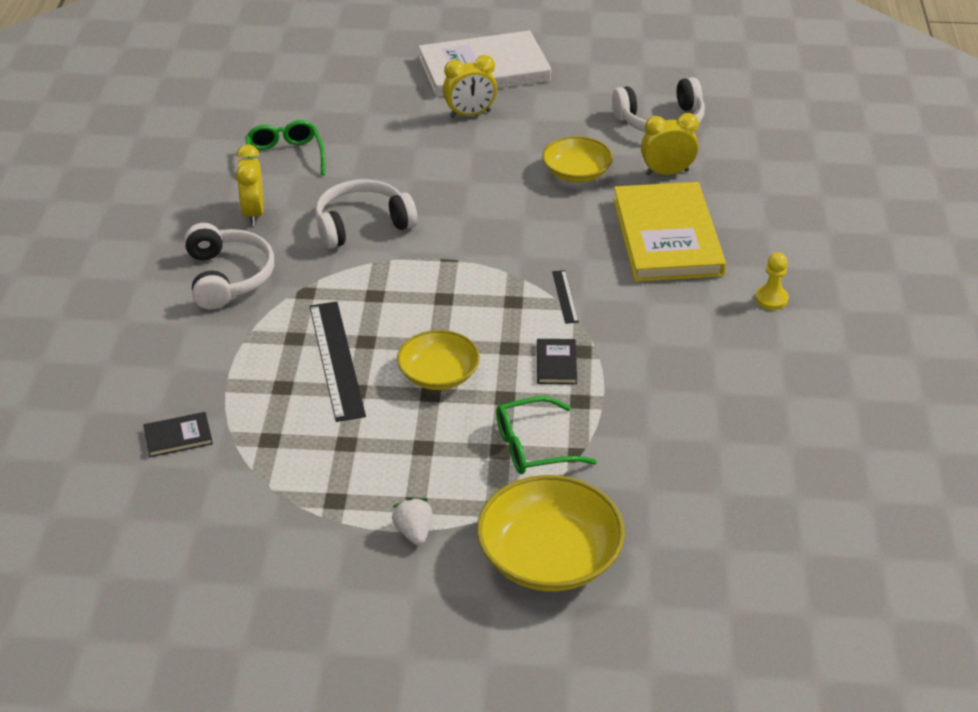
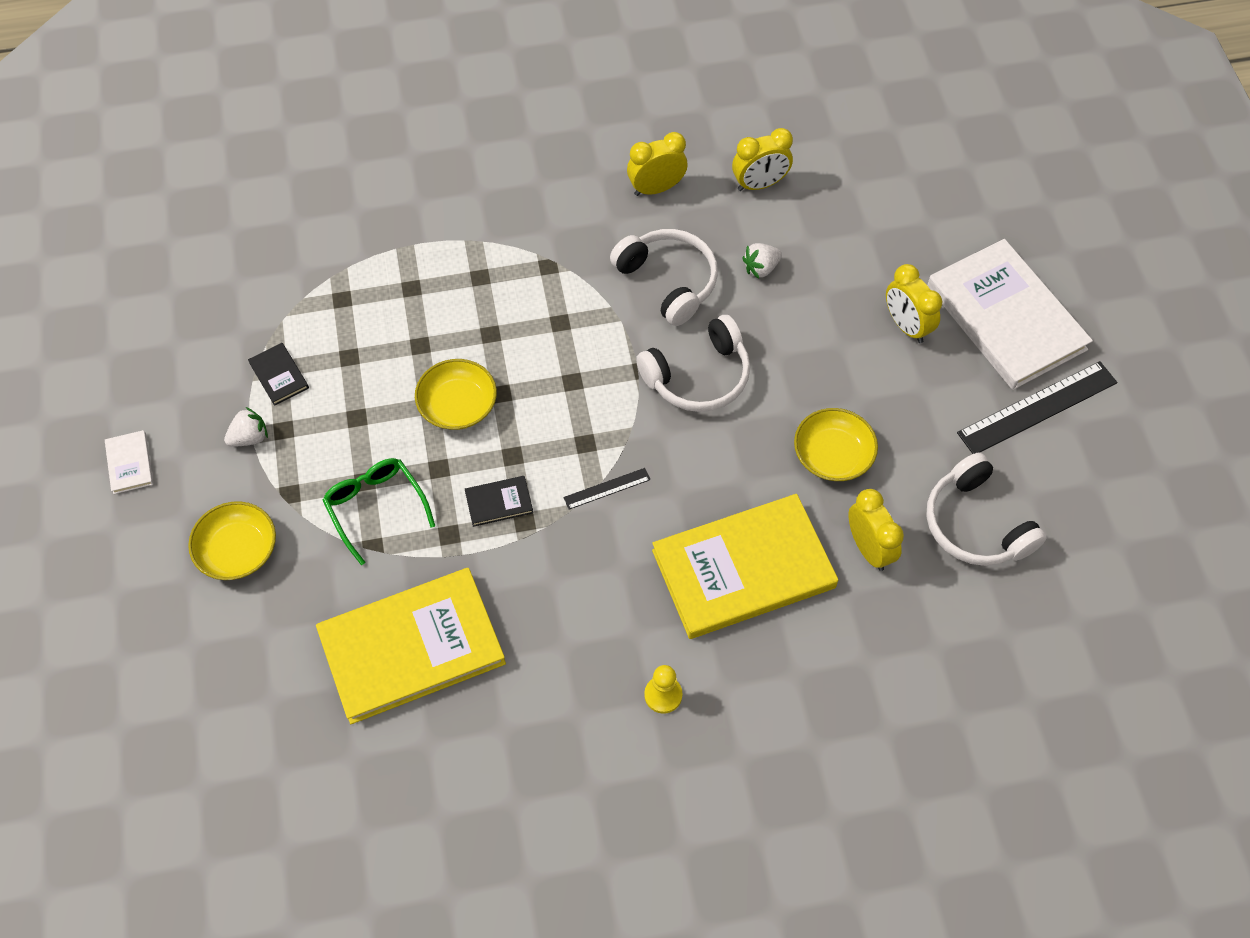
camera: 75 degrees right, 20 degrees up
(178, 436) = (332, 233): black book -> black book (279, 375)
(228, 277) = (553, 200): white headphones -> white headphones (698, 376)
(285, 157) = (759, 184): green glasses -> yellow clock
(336, 360) = (458, 318): black ruler -> black ruler (1037, 408)
(375, 173) = (761, 268): none -> white strawberry
(407, 639) = (130, 463): none -> white book
(549, 556) = (238, 550): yellow bowl -> yellow bowl, size x0.64
(692, 442) = (411, 647): none -> yellow book

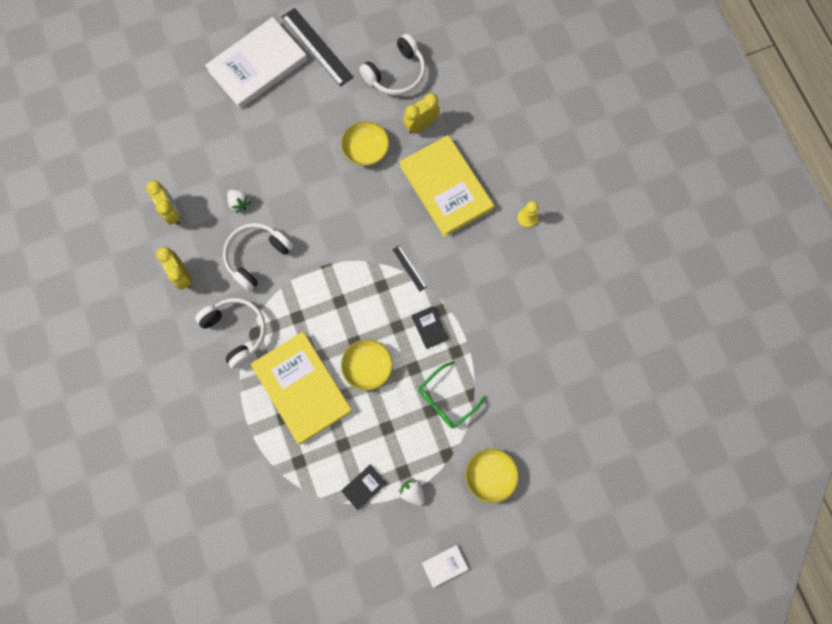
camera: 100 degrees left, 15 degrees up
(411, 647) = (529, 356): yellow book -> yellow book (302, 388)
(698, 376) = (324, 229): white headphones -> white headphones (236, 331)
(906, 326) = (271, 118): yellow clock -> none

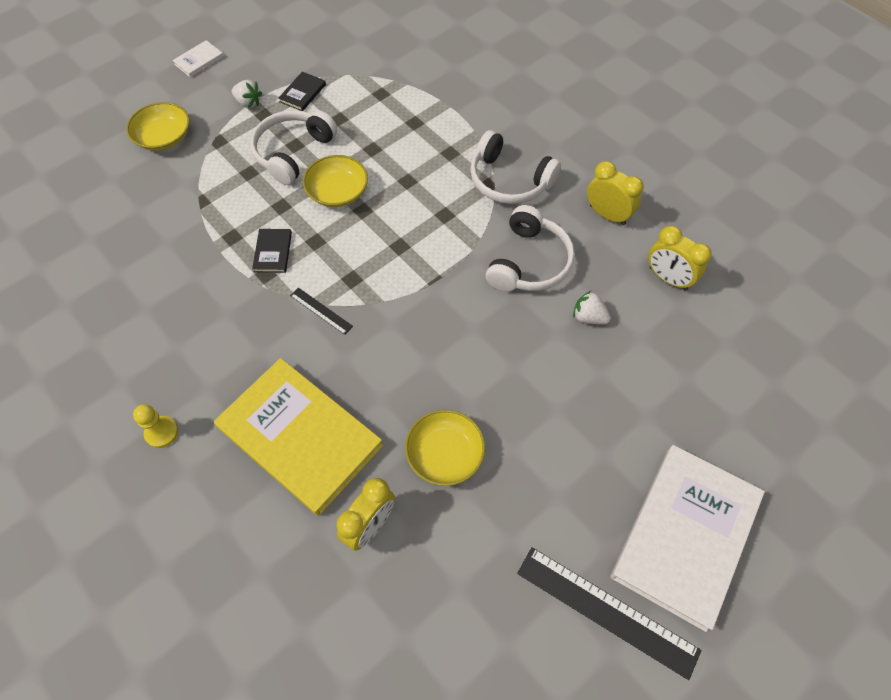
camera: 160 degrees right, 15 degrees down
(302, 388) = (406, 152): yellow book -> none
(396, 74) = (445, 608): white headphones -> white headphones (293, 152)
(429, 327) = (273, 252): black book -> black book turned 45 degrees clockwise
(445, 400) = (232, 187): green glasses -> none

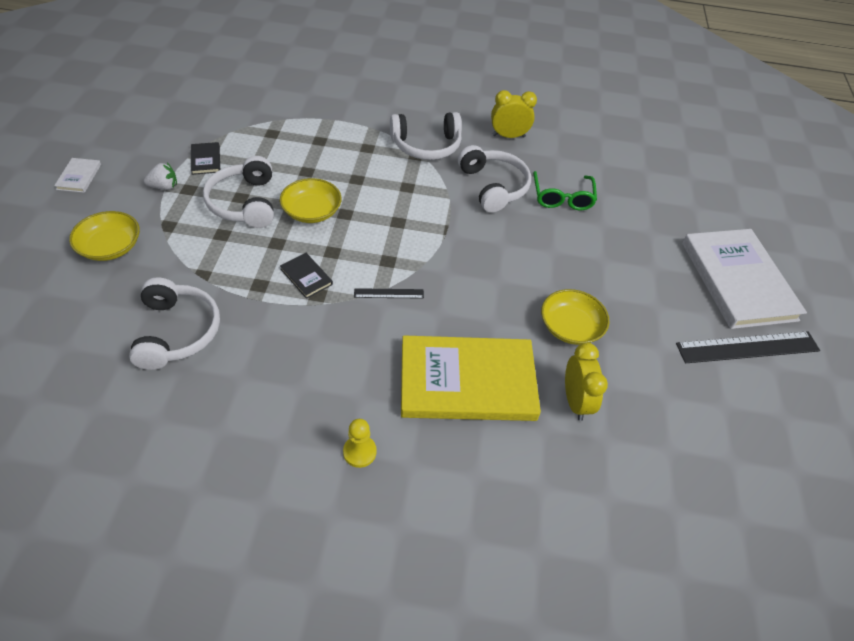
camera: 45 degrees left, 10 degrees down
(140, 240) = (177, 332): none -> white headphones
(588, 317) = (562, 198): white strawberry -> green glasses
(668, 278) = (580, 153): yellow clock -> none

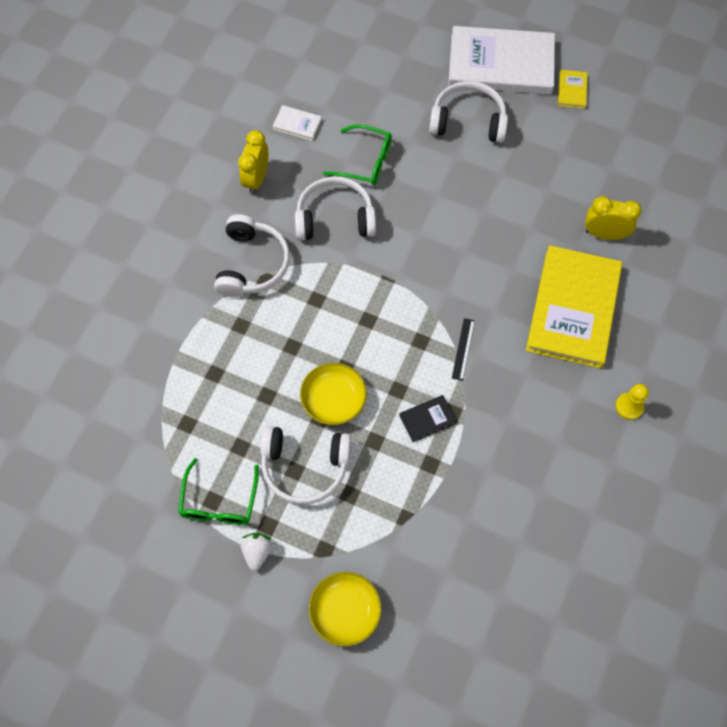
camera: 70 degrees left, 15 degrees up
(79, 177) = (215, 650): white book -> white book (297, 124)
(177, 332) = (477, 546): white headphones -> white headphones (468, 121)
(206, 160) = (219, 503): black book -> green glasses
(570, 327) = (529, 211): yellow bowl -> none
(747, 347) = (572, 90): black ruler -> yellow book

